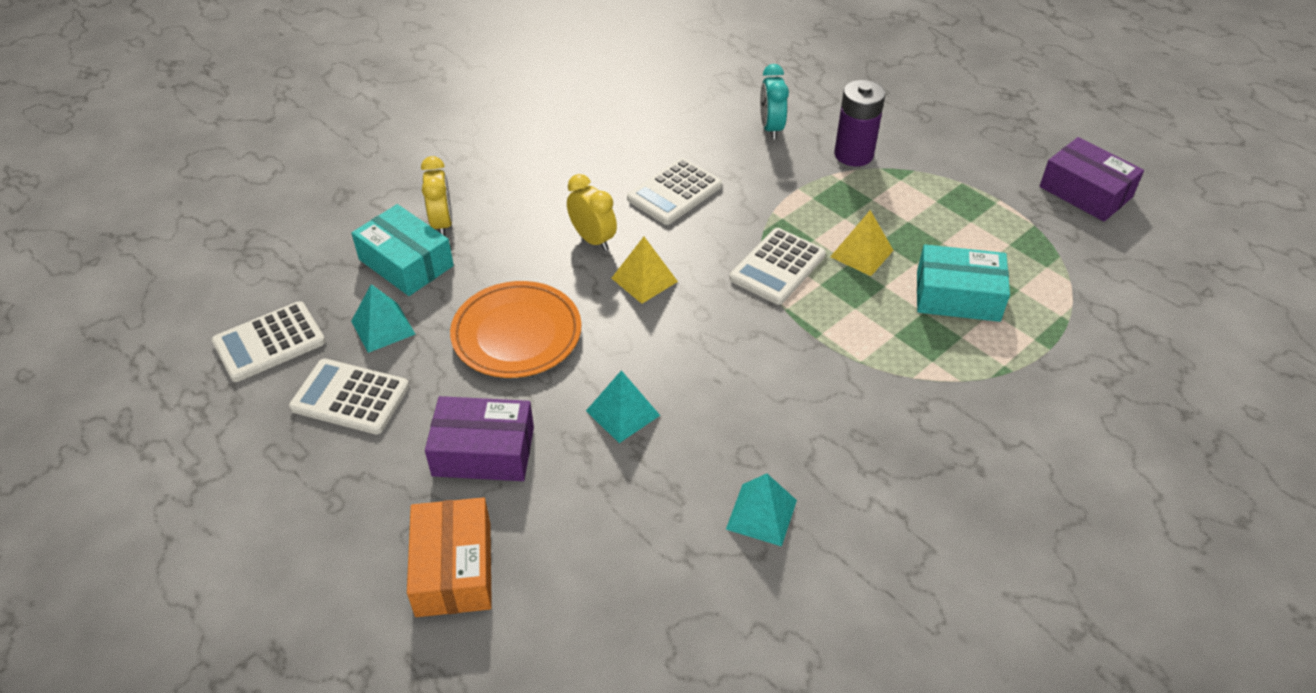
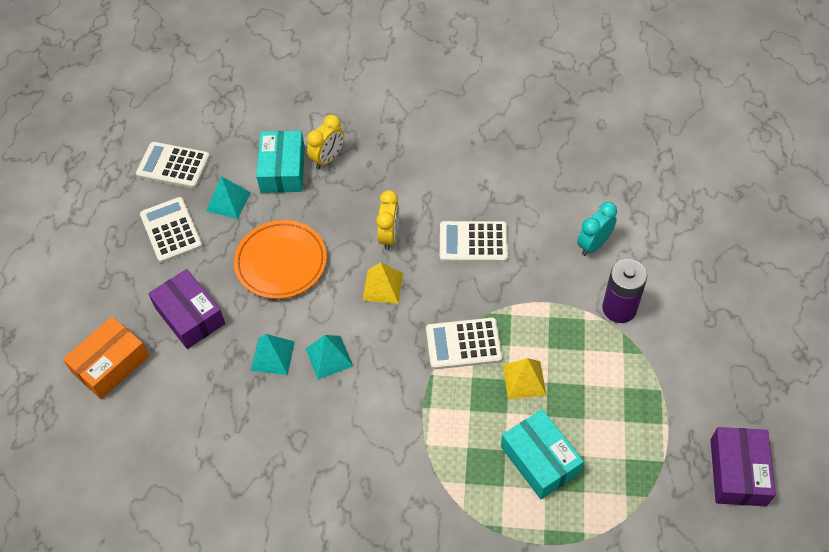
camera: 50 degrees right, 10 degrees up
(761, 514) = (263, 475): turquoise pyramid -> turquoise pyramid (329, 357)

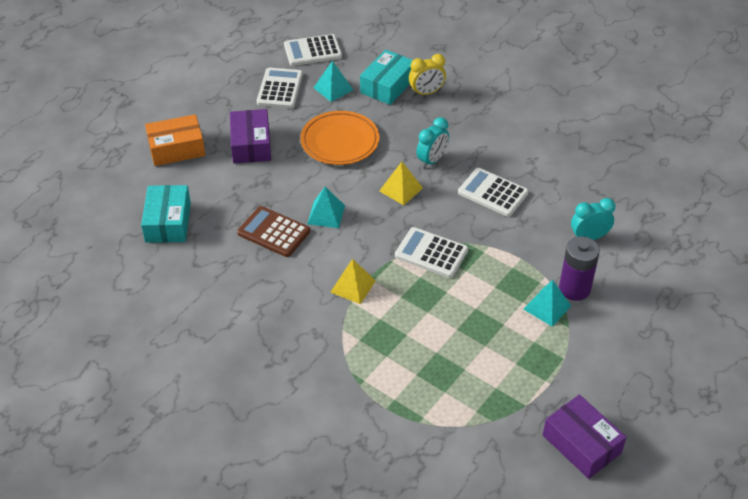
camera: 30 degrees right, 10 degrees down
(173, 166) = (313, 51): white calculator -> white calculator turned 60 degrees counterclockwise
(272, 356) = (287, 195): turquoise pyramid -> turquoise pyramid (547, 307)
(290, 408) = (274, 232): none -> brown calculator
(389, 236) = (432, 160): yellow clock -> turquoise clock
(524, 380) = (458, 298): yellow pyramid -> yellow pyramid (352, 286)
(540, 460) = (428, 354): turquoise box -> turquoise box (168, 222)
(738, 472) = (581, 444): purple box -> purple box turned 75 degrees counterclockwise

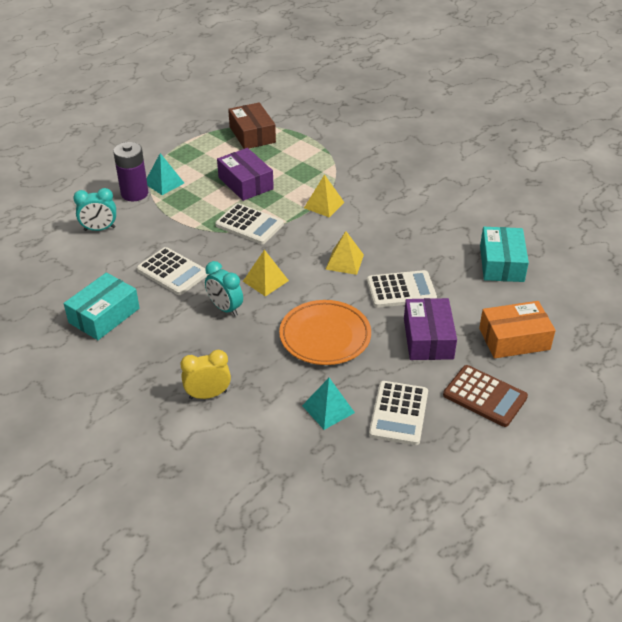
camera: 175 degrees left, 5 degrees down
(274, 232) = (396, 249): brown calculator -> brown calculator (485, 396)
(313, 51) = (354, 476): white calculator -> white calculator (401, 290)
(326, 214) = (344, 262): turquoise pyramid -> yellow pyramid
(387, 85) = (256, 409): turquoise box -> turquoise box (104, 315)
(432, 160) = (225, 308): turquoise clock -> turquoise clock turned 90 degrees counterclockwise
(462, 404) = (252, 134): none -> brown box
(581, 444) = (178, 113): purple box -> purple box (245, 183)

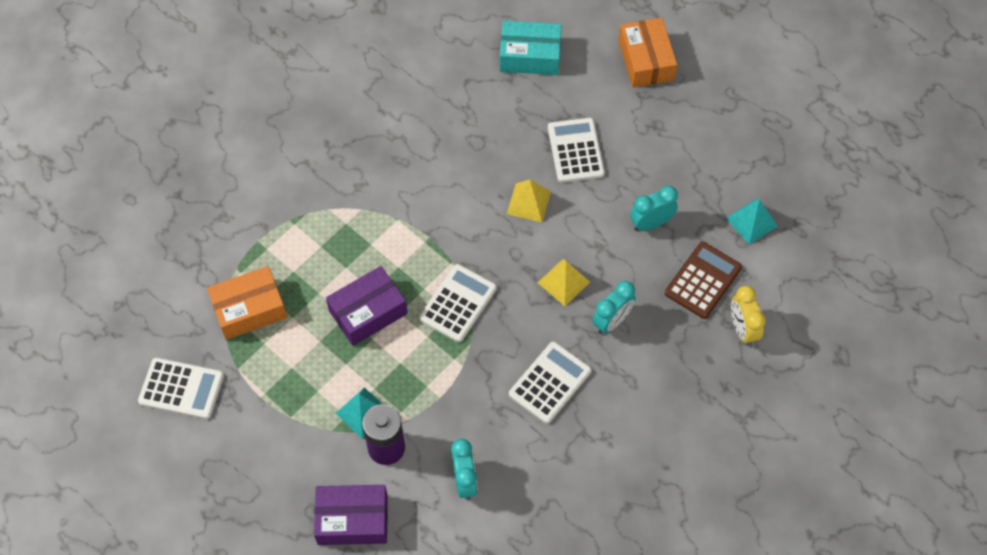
camera: 90 degrees left, 20 degrees up
(104, 315) = (629, 448): turquoise box -> none
(252, 134) = (249, 309): brown box -> orange box
(324, 205) = (419, 222): yellow pyramid -> none
(325, 336) = (651, 223): orange plate -> turquoise clock
(399, 413) = (751, 163): white calculator -> white calculator (181, 389)
(428, 338) = (649, 132): purple box -> purple box (352, 519)
(485, 396) = (724, 93): brown calculator -> brown calculator (703, 280)

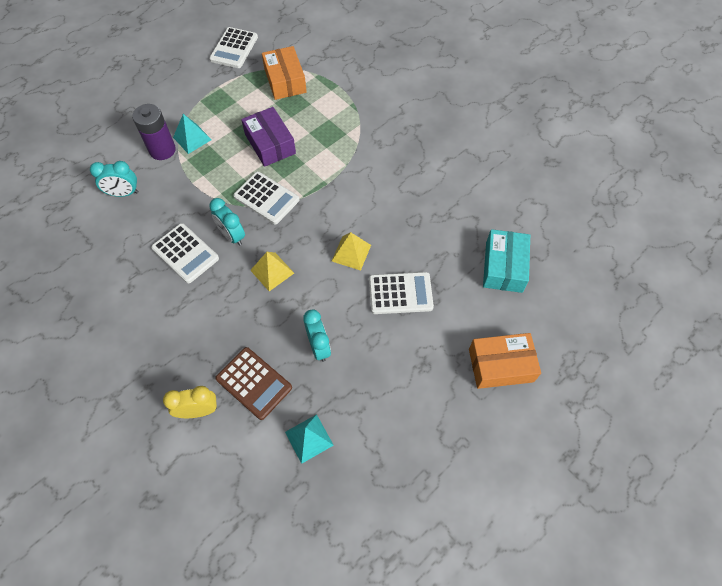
camera: 95 degrees right, 0 degrees up
(352, 519) = (117, 130): purple box -> none
(612, 321) = (229, 303): turquoise clock -> turquoise clock (232, 236)

